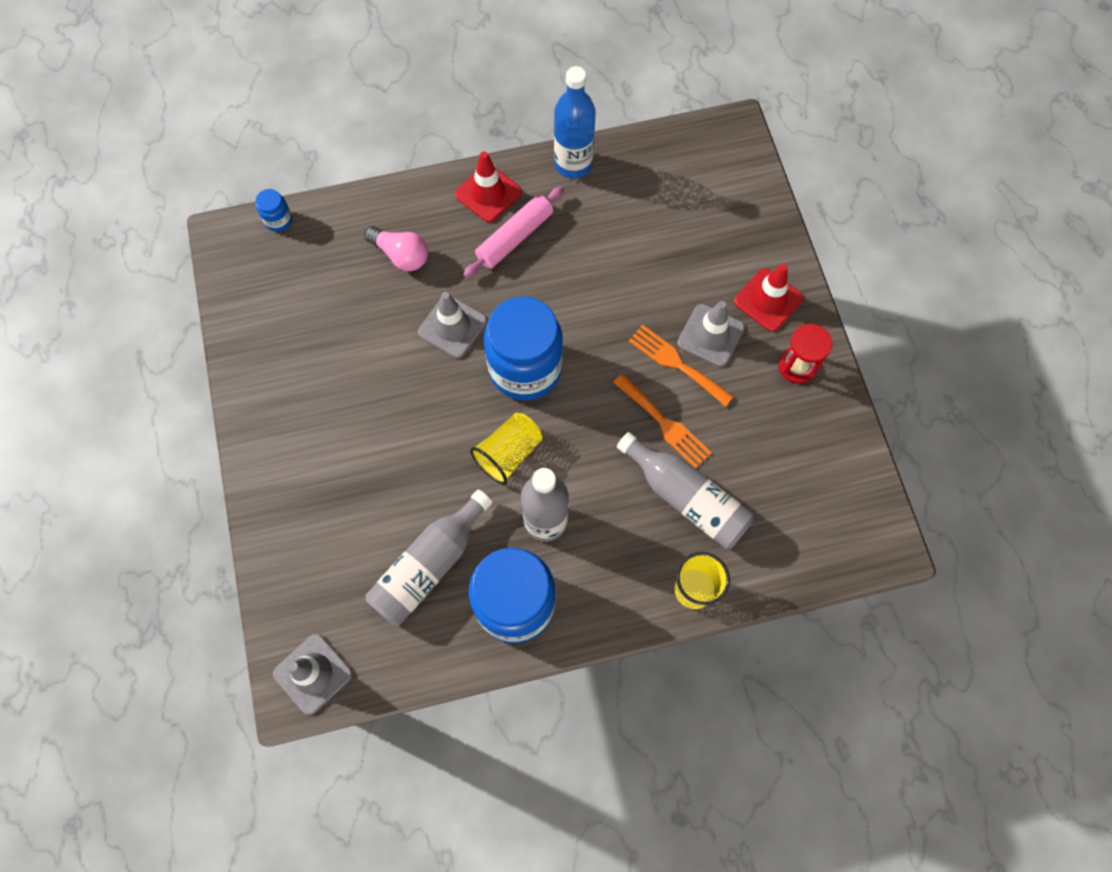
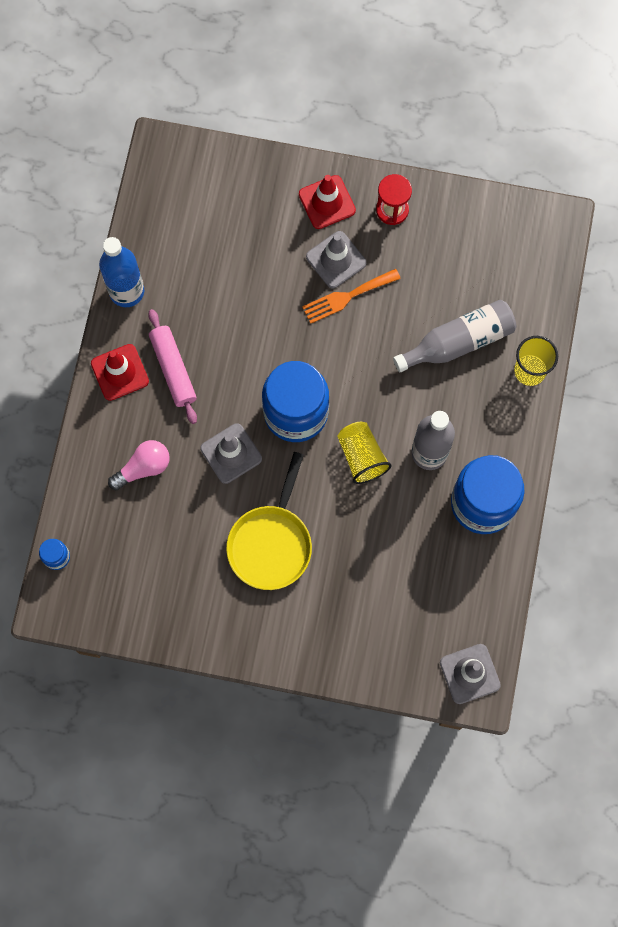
camera: 65 degrees left, 5 degrees up
(374, 405) = (271, 543): none -> yellow pan
(429, 565) = (424, 554): grey bottle -> none
(664, 424) = (392, 330): orange fork -> none

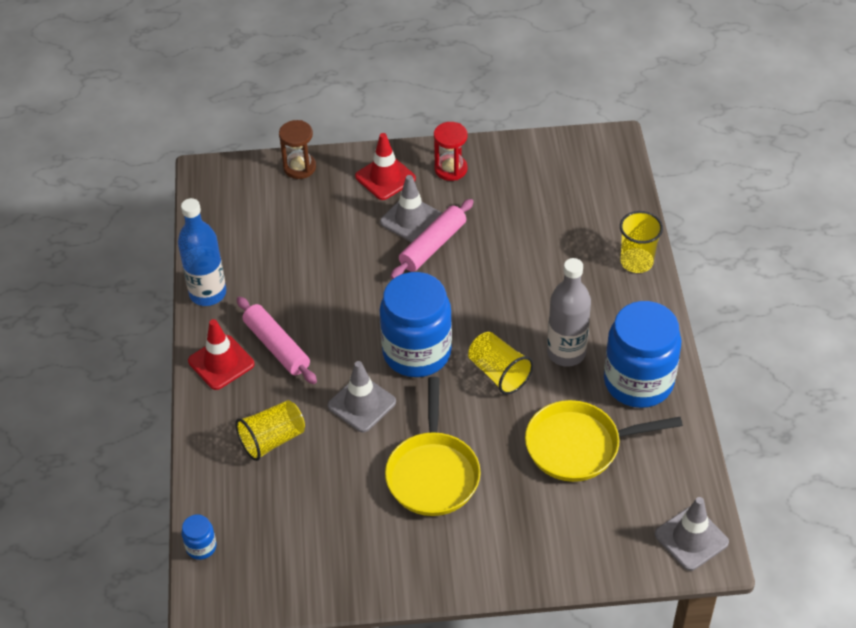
camera: 15 degrees left, 25 degrees down
(143, 468) = (272, 440): pink light bulb -> yellow cup
(249, 166) = (299, 167): none -> brown hourglass
(347, 297) = (433, 245): orange fork -> pink rolling pin
(406, 553) = (579, 446): none -> yellow pan
(458, 342) = (557, 255): grey bottle -> none

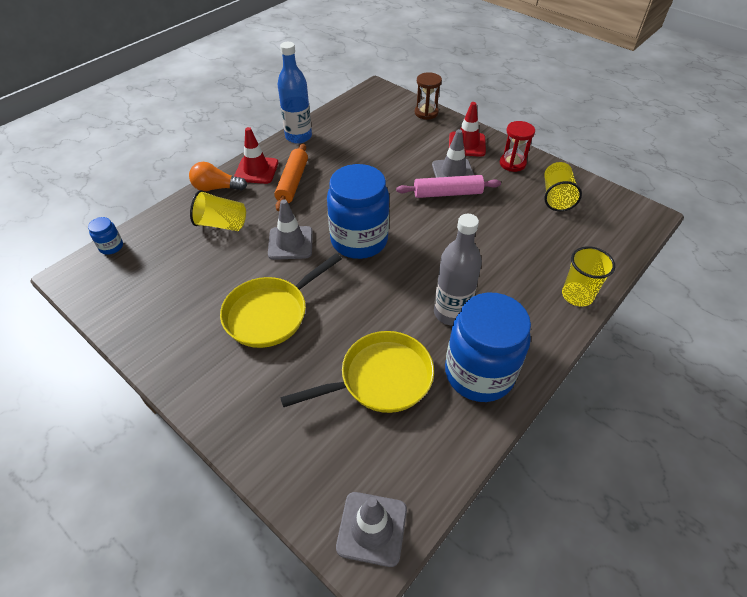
camera: 45 degrees right, 0 degrees up
(210, 412) = (216, 188): none -> orange light bulb
(277, 346) = (292, 182): pink rolling pin -> orange rolling pin
(499, 373) = (391, 289): yellow cup -> yellow cup (556, 197)
(579, 446) = (380, 378): yellow pan -> yellow pan turned 120 degrees clockwise

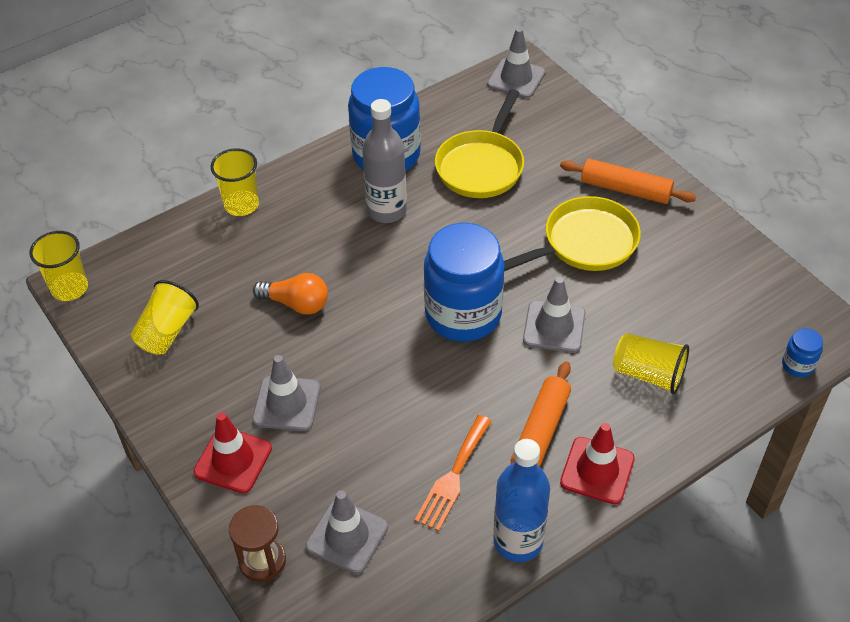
camera: 165 degrees left, 0 degrees up
(216, 188) = (661, 444): orange light bulb -> orange light bulb (296, 304)
(232, 378) = (625, 189): none -> orange rolling pin
(340, 156) = (453, 477): none -> orange fork
(380, 378) = (481, 166): yellow pan -> yellow pan turned 60 degrees counterclockwise
(388, 126) = (347, 536): none -> grey traffic cone
(447, 193) = (314, 366): pink rolling pin -> none
(512, 163) = (186, 404): red hourglass -> none
(646, 211) = (69, 288): none -> yellow cup

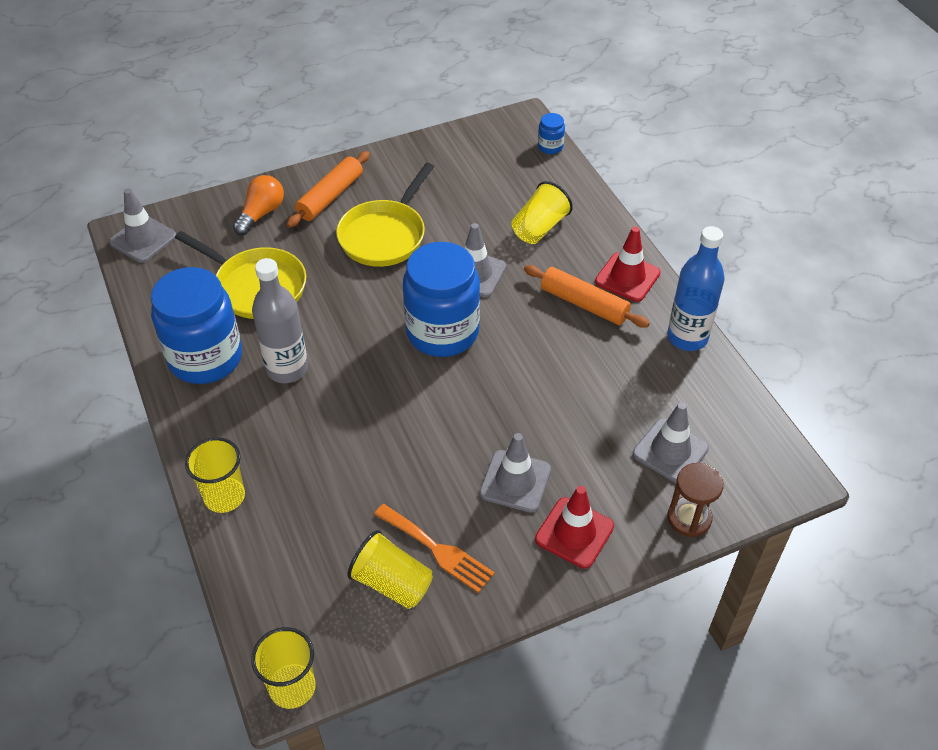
camera: 80 degrees left, 0 degrees up
(296, 304) = (389, 460): orange light bulb -> orange light bulb (261, 213)
(453, 477) = (619, 368): orange fork -> orange fork (437, 550)
(585, 243) = (385, 235): yellow pan -> yellow pan turned 135 degrees counterclockwise

